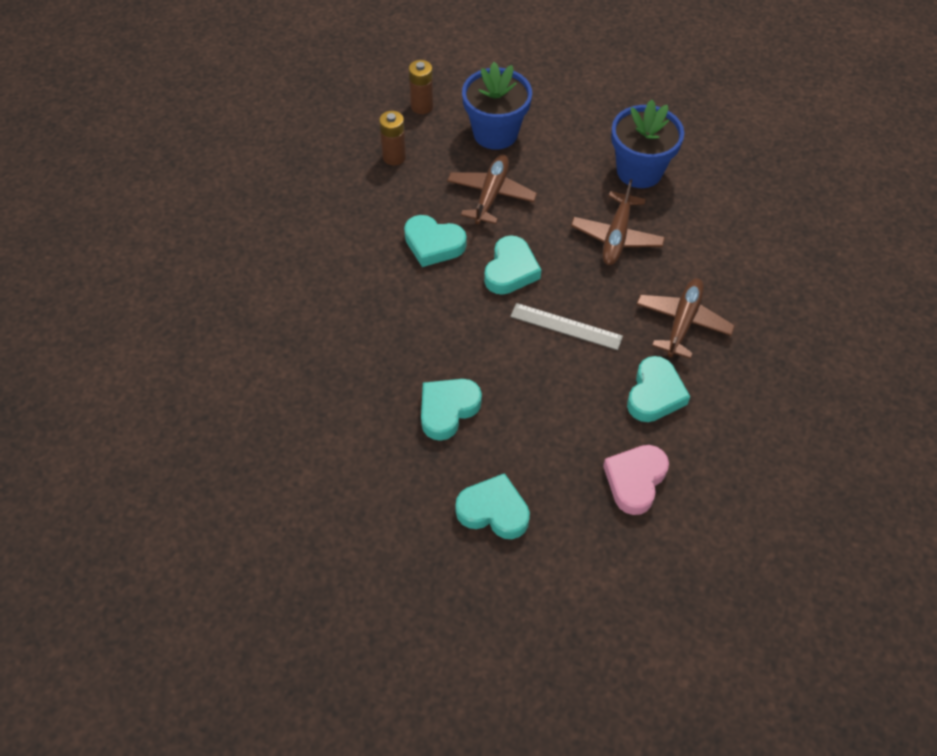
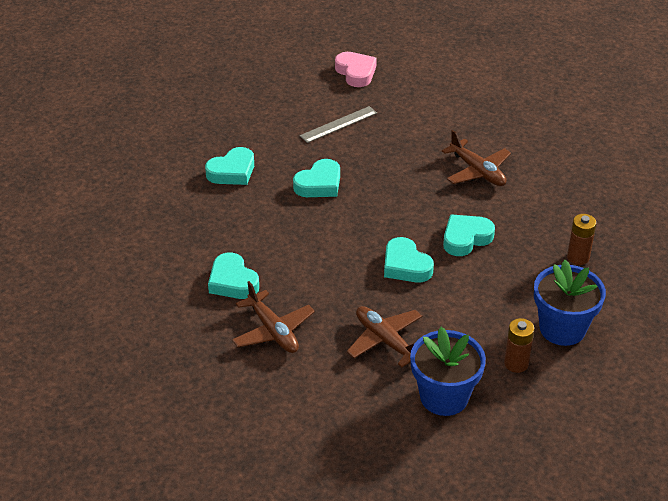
camera: 125 degrees right, 15 degrees down
(422, 106) = (630, 299): brown battery -> brown battery (516, 363)
(447, 410) = (319, 184): turquoise heart -> turquoise heart turned 60 degrees clockwise
(491, 195) = (491, 291): brown plane -> brown plane (477, 171)
(566, 326) = (329, 268): grey ruler -> grey ruler (338, 124)
(635, 480) = (185, 238): pink heart -> pink heart (356, 72)

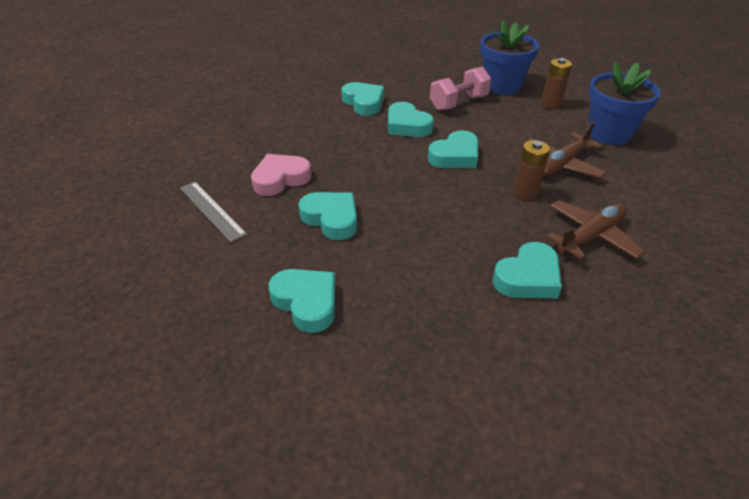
camera: 95 degrees left, 0 degrees up
(356, 72) = (100, 202): pink heart -> pink heart (280, 179)
(477, 171) = (307, 120): brown plane -> none
(515, 211) = (364, 103): none -> turquoise heart
(516, 283) = (458, 103): none -> pink dumbbell
(578, 257) = (418, 78): brown battery -> brown battery (525, 193)

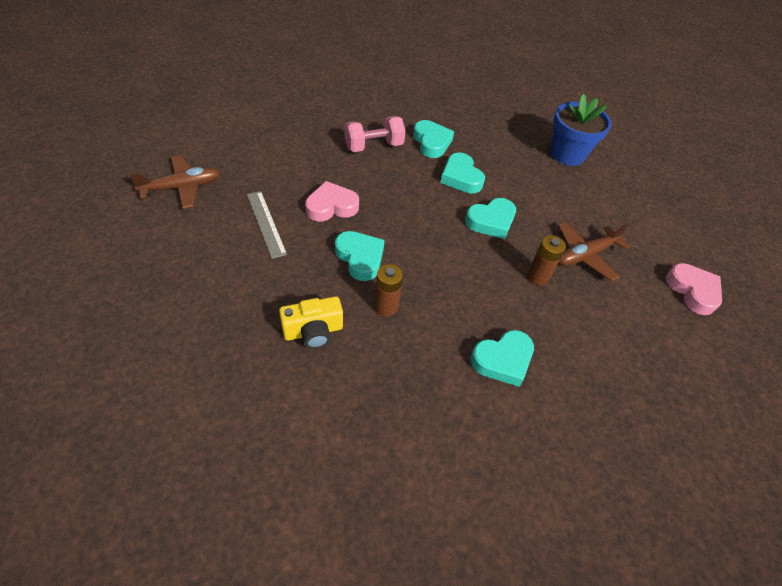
camera: 10 degrees right, 10 degrees up
(306, 302) = (313, 331): turquoise heart -> yellow camera
(458, 103) = (518, 164): pink dumbbell -> pink dumbbell (374, 146)
(551, 104) = (605, 186): brown battery -> brown battery (386, 306)
(590, 236) = (576, 336): brown plane -> brown plane (182, 187)
(609, 134) = (645, 234): blue flower pot -> none
(679, 171) = (692, 291): none -> pink heart

